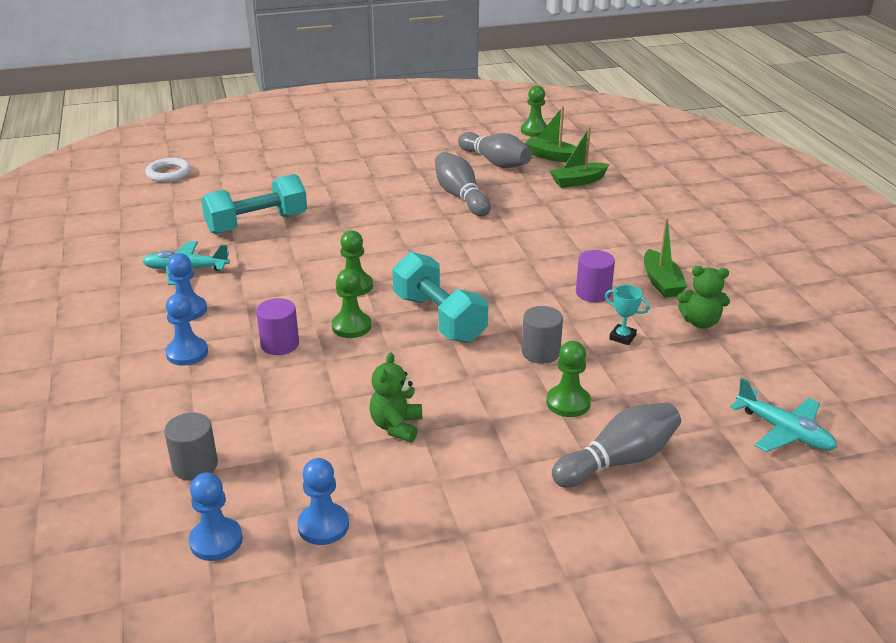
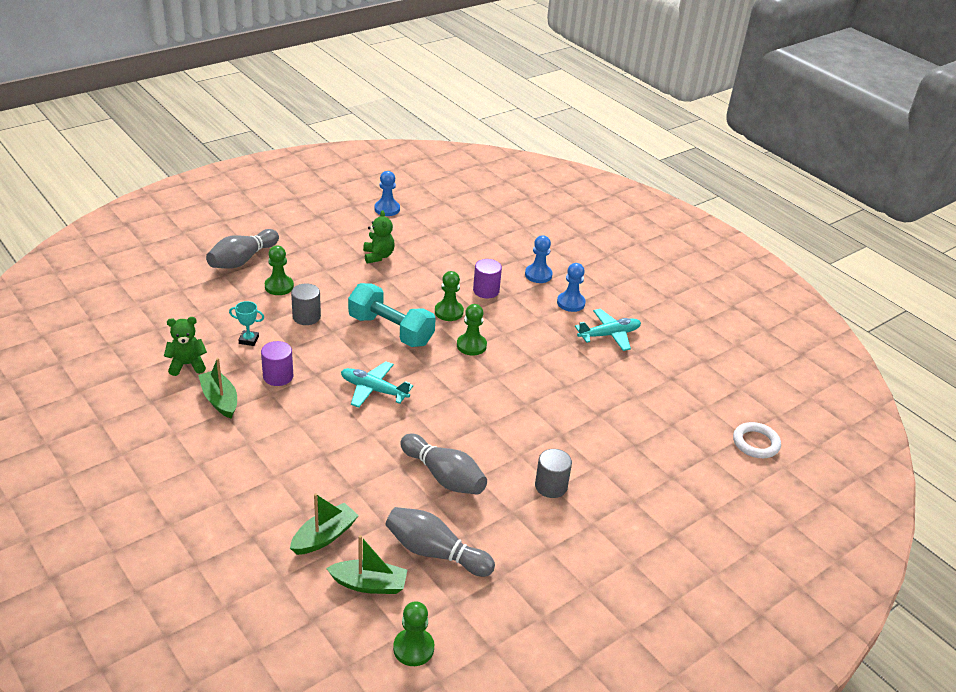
camera: 155 degrees right, 5 degrees up
(195, 465) = (471, 221): grey cylinder -> grey cylinder (551, 486)
(216, 541) = (432, 197): blue pawn -> none
(257, 224) = (604, 394): turquoise dumbbell -> none
(784, 431) = (137, 292): turquoise plane -> turquoise plane (373, 390)

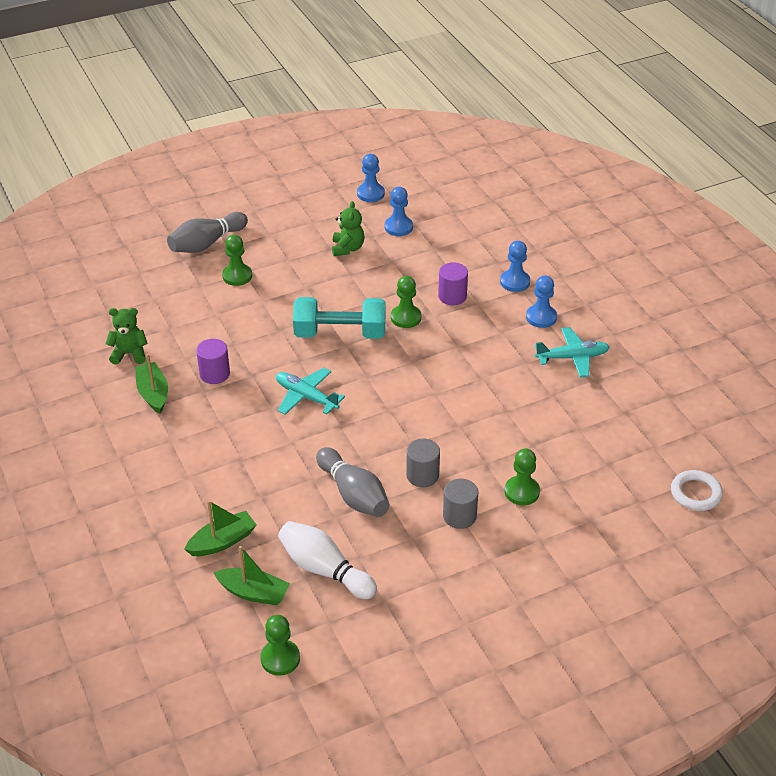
camera: 15 degrees right, 5 degrees up
(249, 340) = (194, 332): turquoise trophy -> none
(306, 317) = (257, 312): grey cylinder -> grey cylinder (422, 475)
(391, 330) = (340, 333): turquoise dumbbell -> turquoise dumbbell turned 45 degrees counterclockwise
(420, 235) = (398, 227): none -> blue pawn
(435, 552) = (324, 569): grey bowling pin -> white bowling pin
(471, 345) = (419, 357): green pawn -> green pawn (522, 492)

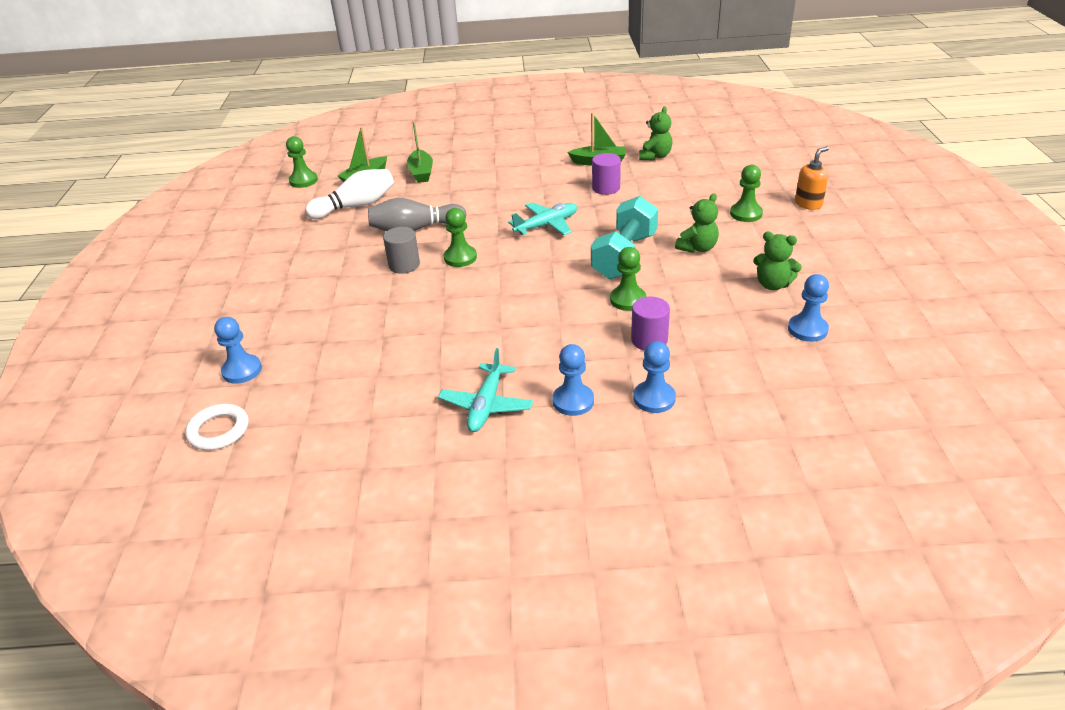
camera: 115 degrees right, 5 degrees down
(206, 243) = (808, 204): grey bowling pin -> orange soap dispenser
(309, 294) = (697, 248): none -> green teddy bear
(370, 194) = (891, 322): blue pawn -> blue pawn (242, 370)
(459, 516) = (343, 274): grey cylinder -> none
(522, 492) = (335, 314): green pawn -> green pawn (460, 257)

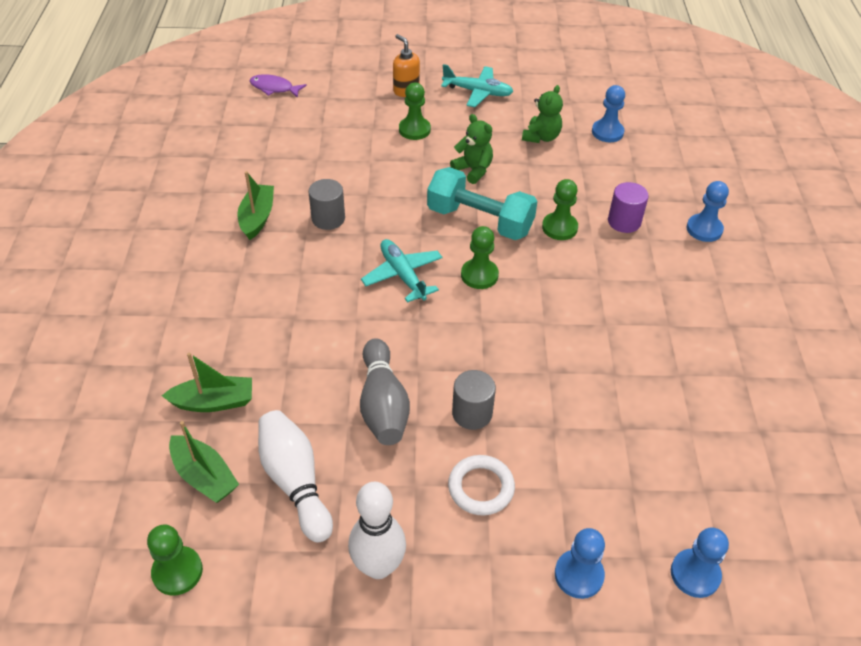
camera: 90 degrees left, 10 degrees up
(218, 430) = (803, 579): white ring -> white ring (481, 487)
(288, 240) = (378, 566): none -> white bowling pin
(460, 257) = (462, 356): green pawn -> green pawn (479, 275)
(486, 405) = (727, 338): turquoise plane -> turquoise plane (478, 92)
(573, 401) = (714, 279): blue pawn -> blue pawn (579, 575)
(606, 188) = (328, 219): purple cylinder -> grey cylinder
(655, 156) = (263, 171): green teddy bear -> none
(770, 146) = (274, 88): none -> purple fish

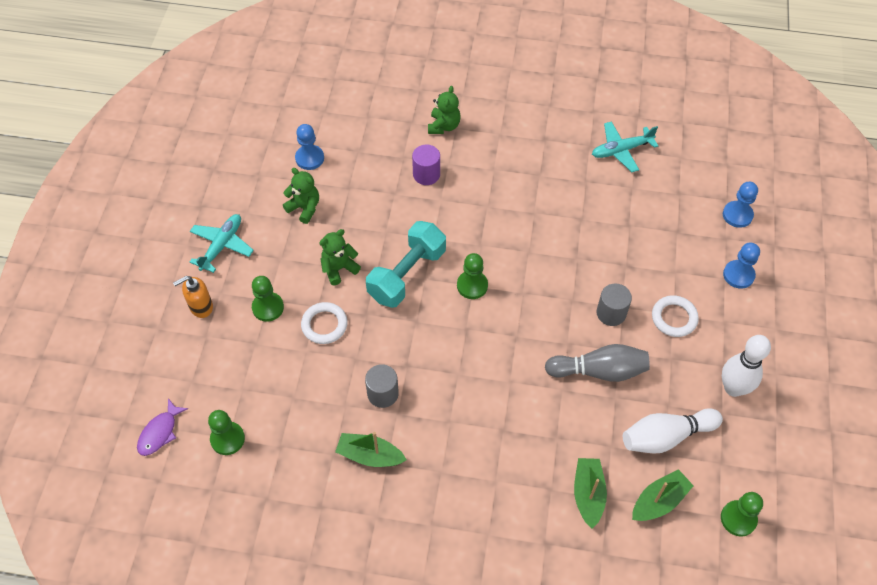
camera: 80 degrees left, 10 degrees up
(402, 169) = (324, 325): none -> white ring
(402, 275) = (464, 341): turquoise plane -> turquoise plane (621, 150)
(559, 227) = (425, 219): green pawn -> green pawn (227, 439)
(704, 229) = (444, 126): blue pawn -> green teddy bear

